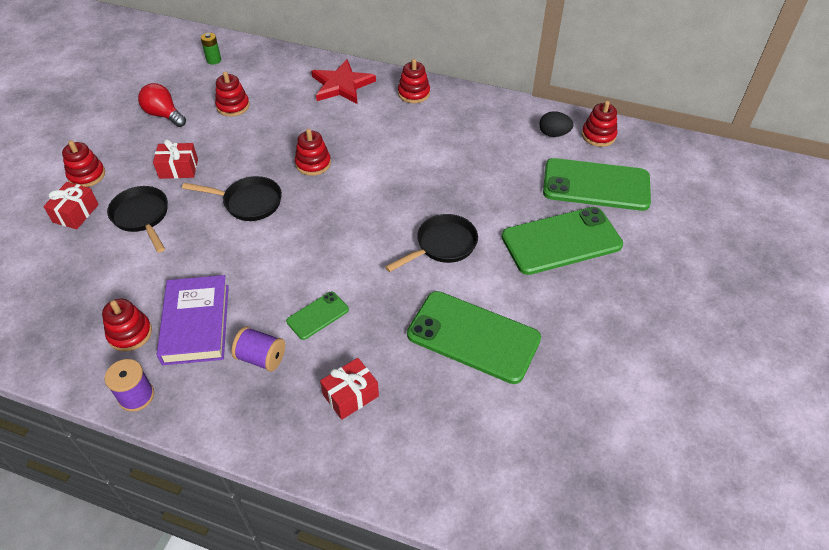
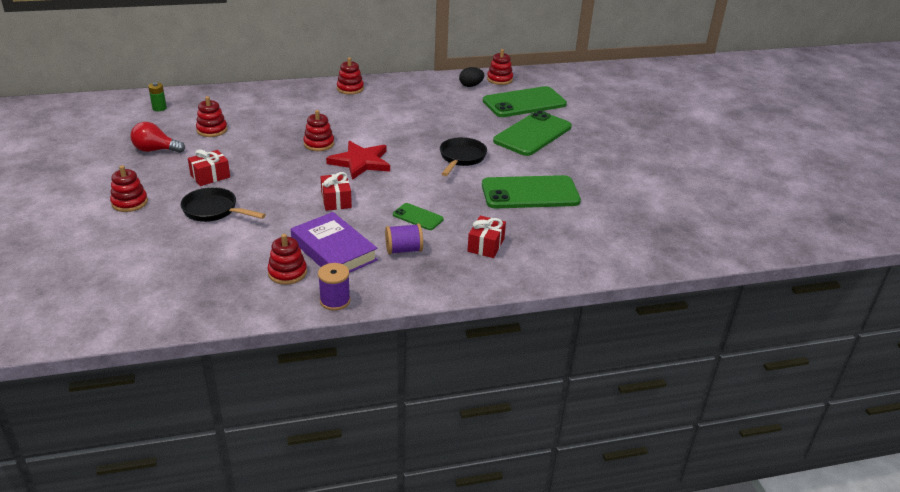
camera: 35 degrees left, 15 degrees down
(76, 213) = (149, 226): red gift -> red gift (336, 200)
(248, 202) = (293, 178): black pan -> none
(317, 315) = (418, 217): green phone -> green phone turned 75 degrees counterclockwise
(342, 85) = (289, 97): red star -> red star (360, 162)

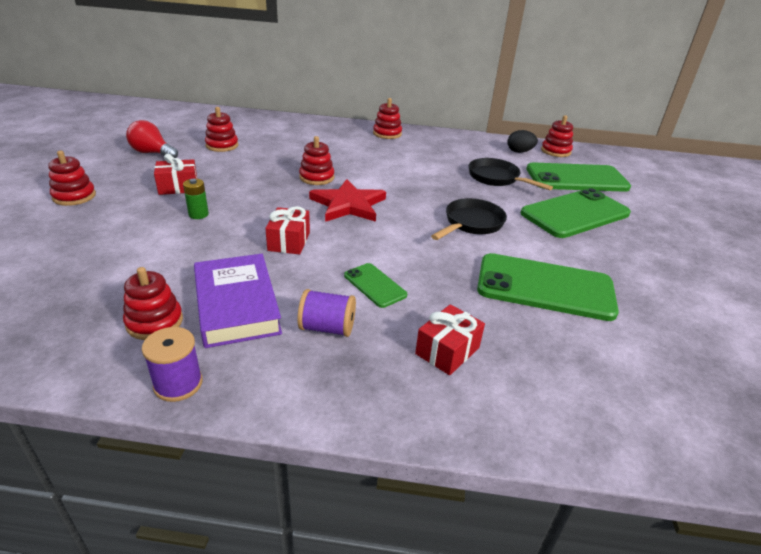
camera: 20 degrees right, 0 degrees up
(159, 108) = (193, 120): green battery -> green battery (198, 214)
(214, 210) = (146, 223): black pan -> black pan (496, 178)

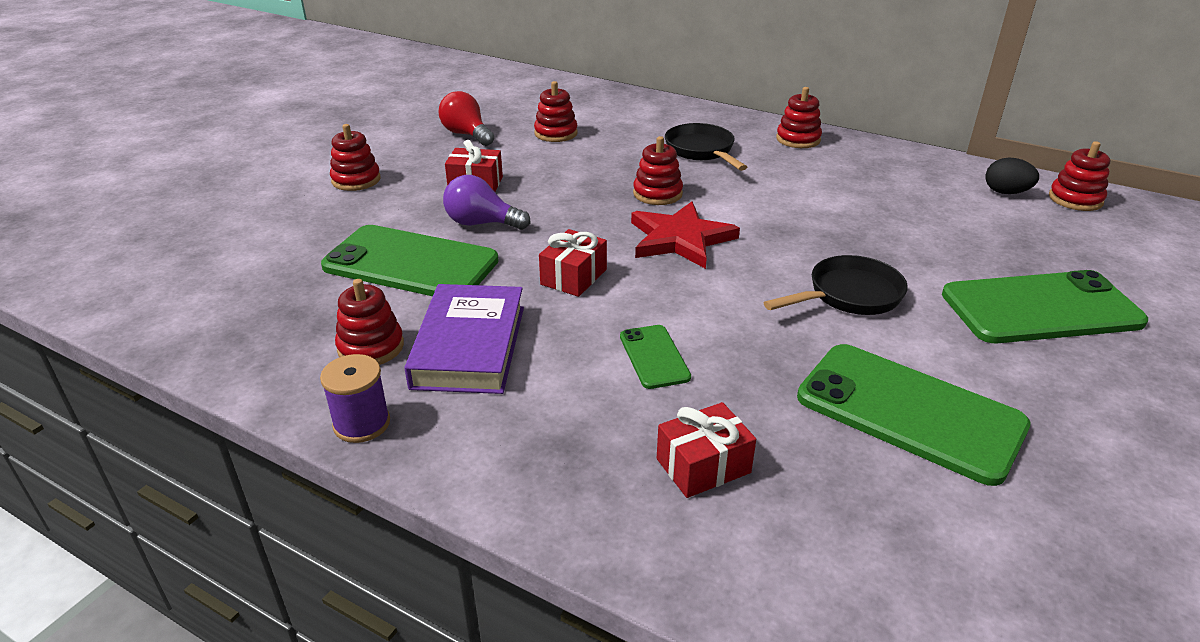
camera: 25 degrees right, 0 degrees up
(198, 214) = (481, 223): green battery -> purple light bulb
(327, 328) = (562, 399): purple spool -> none
(496, 178) = (936, 231): black pan -> black pan (701, 151)
(576, 178) = (1084, 251): green phone -> green phone (411, 264)

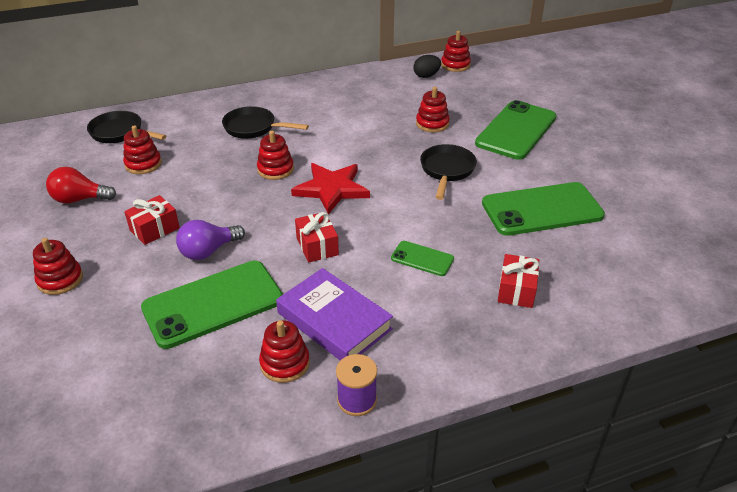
camera: 50 degrees left, 5 degrees up
(581, 103) = (120, 133): none -> black pan
(798, 139) = (292, 93): red stacking toy -> red stacking toy (432, 124)

